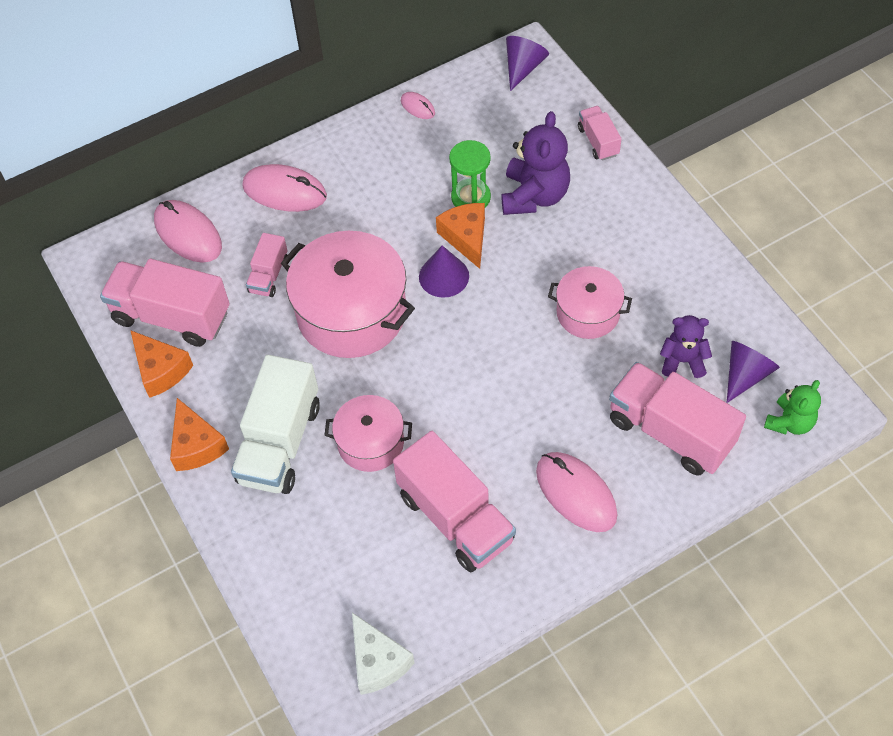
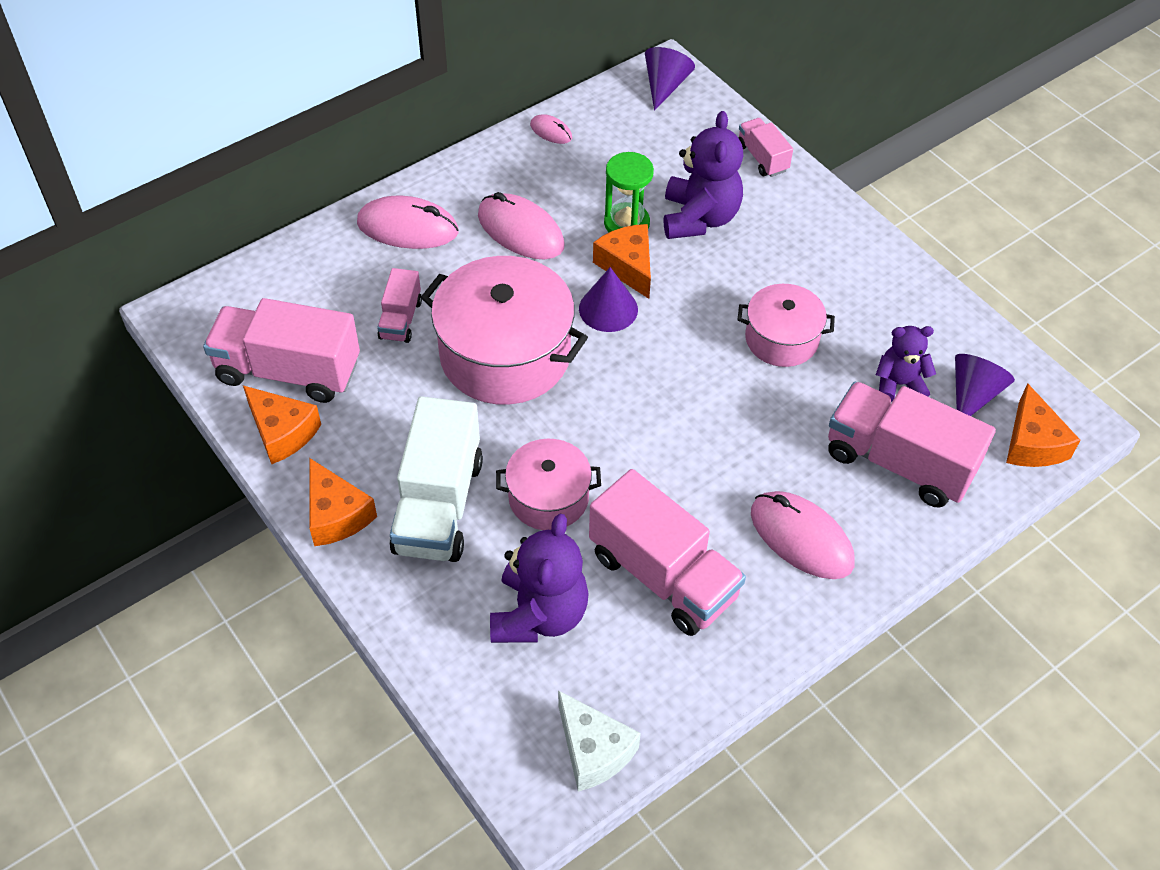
camera: 10 degrees left, 5 degrees down
(188, 234) = (297, 279): pink mouse -> pink mouse (520, 231)
(349, 543) = (539, 614): none -> purple teddy bear
(789, 422) = (1032, 443): green teddy bear -> orange cheese

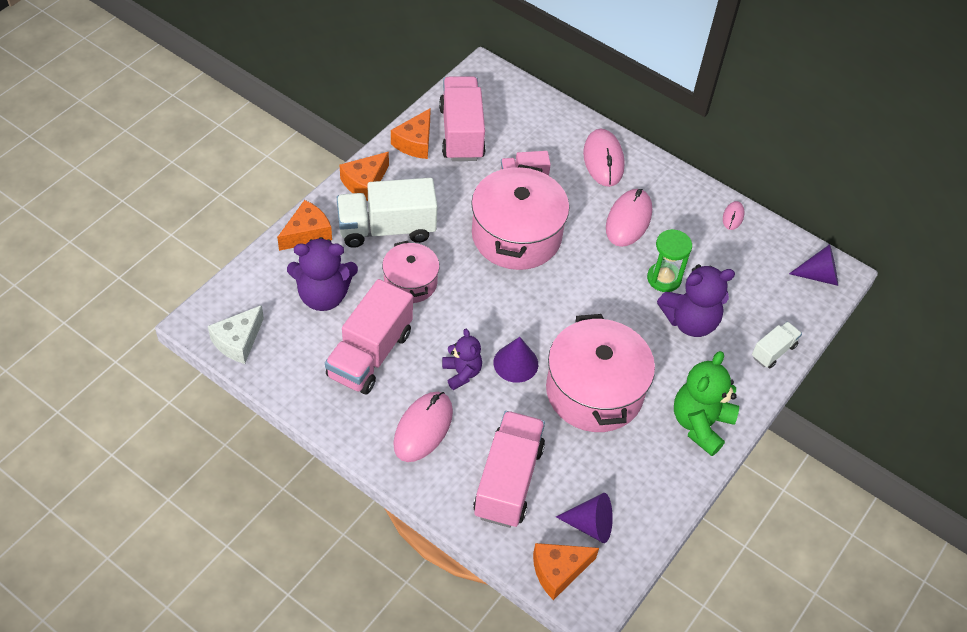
camera: 70 degrees right, 0 degrees up
(608, 309) = (579, 283): purple cone -> purple cone (515, 363)
(628, 266) = (623, 287): orange cheese -> orange cheese (307, 233)
(762, 158) = (773, 351): pink truck -> white truck
(781, 339) = (594, 391): pink pot -> pink pot, size x1.75
(850, 252) = (700, 424): none -> green teddy bear
(899, 384) = (581, 473): purple teddy bear -> purple teddy bear (461, 373)

